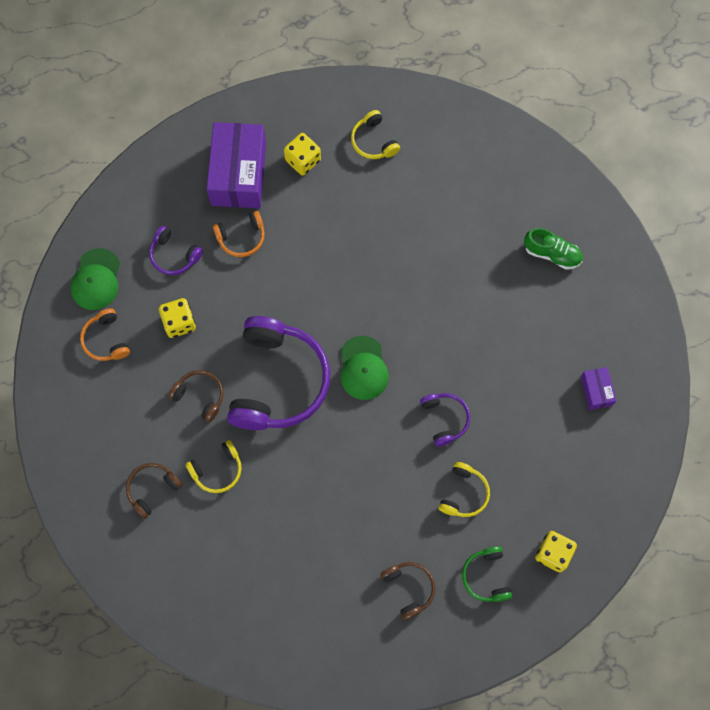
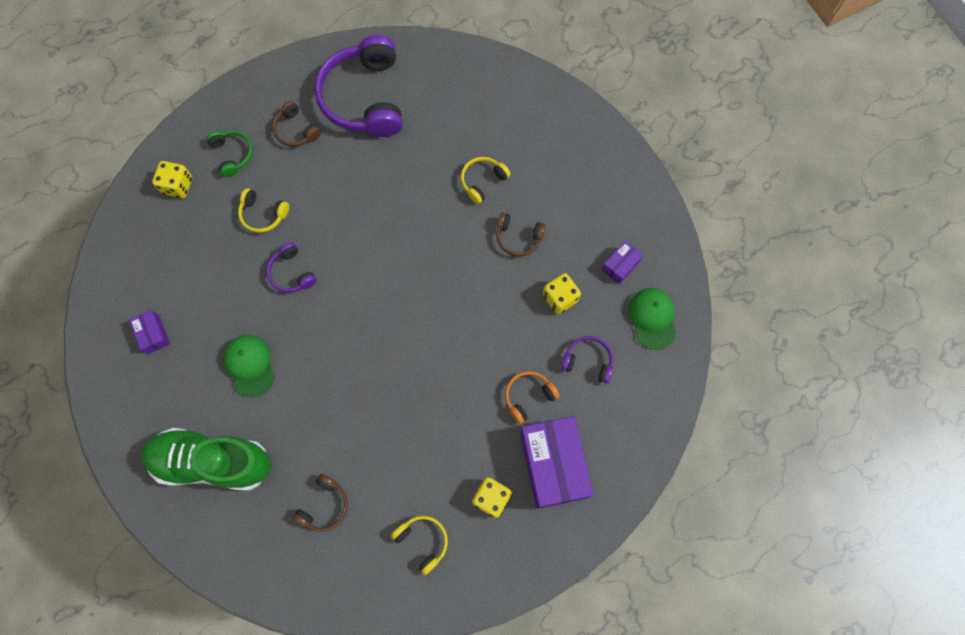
camera: 165 degrees right, 0 degrees up
(106, 340) = (620, 265): orange headphones -> purple box
(152, 489) = (532, 153): brown headphones -> brown headphones (324, 505)
(278, 381) = (452, 268): purple headphones -> purple headphones (365, 98)
(363, 368) = (376, 300): green cap -> green cap (249, 365)
(463, 493) = (263, 214): yellow headphones -> yellow headphones turned 75 degrees counterclockwise
(552, 254) = (212, 462): green shoe -> green shoe, size x2.00

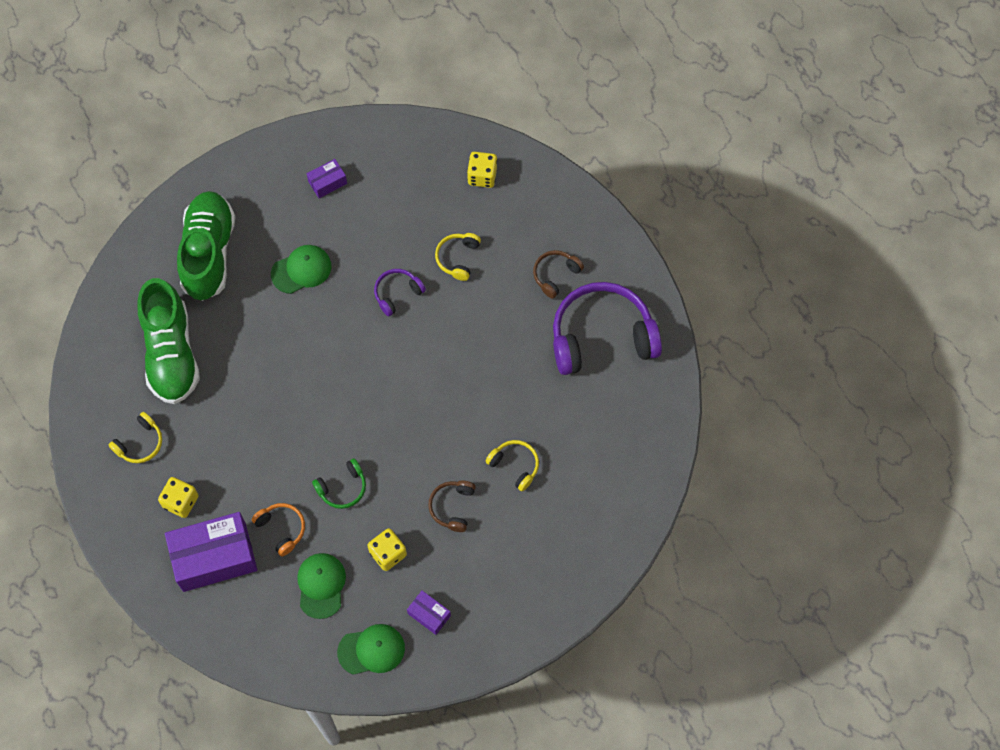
camera: 85 degrees right, 5 degrees down
(232, 154) = (521, 220): green headphones -> green headphones (342, 488)
(324, 505) = (171, 353): brown headphones -> green shoe
(588, 361) = (321, 585): purple headphones -> green cap

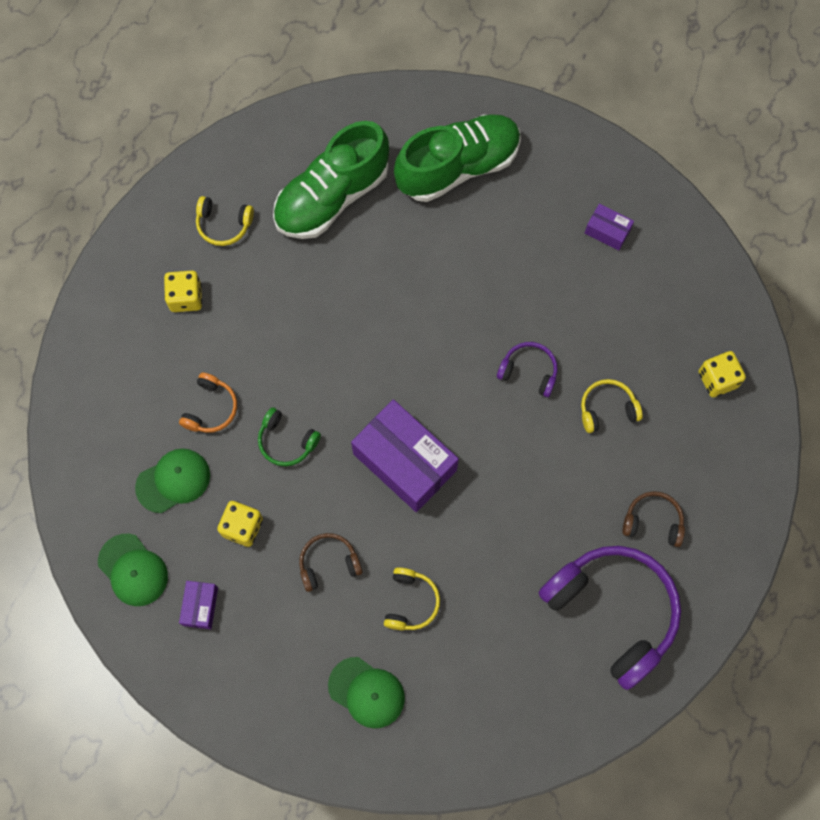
camera: 60 degrees right, 5 degrees up
(214, 557) = (147, 362): purple box -> purple box (404, 462)
(301, 270) = (495, 263): green cap -> green cap (366, 692)

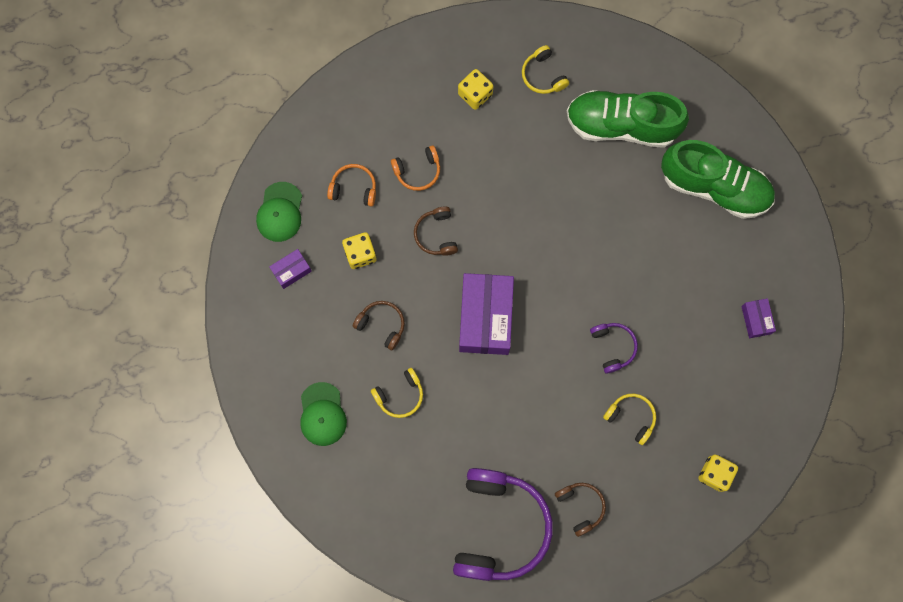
camera: 50 degrees right, 5 degrees up
(173, 481) = (353, 188): green cap -> orange headphones
(286, 441) = (436, 234): green headphones -> brown headphones

